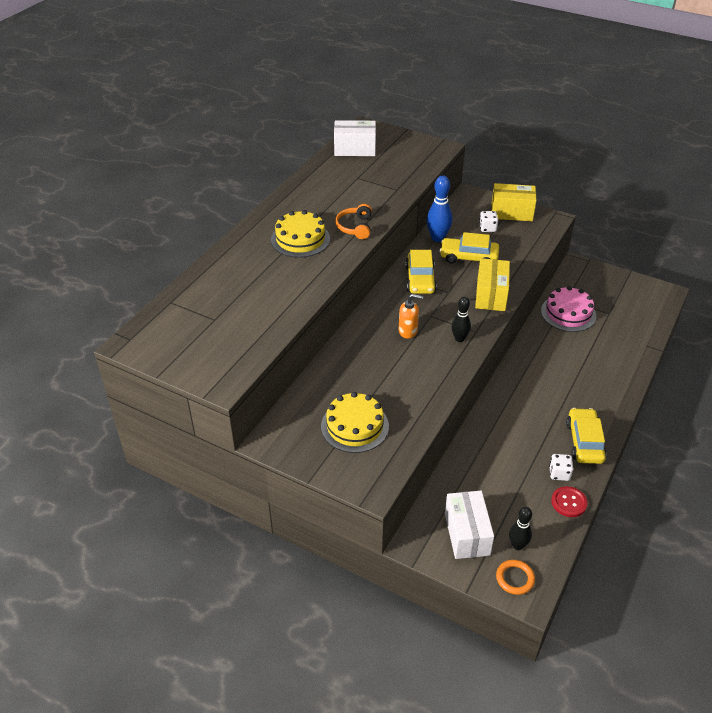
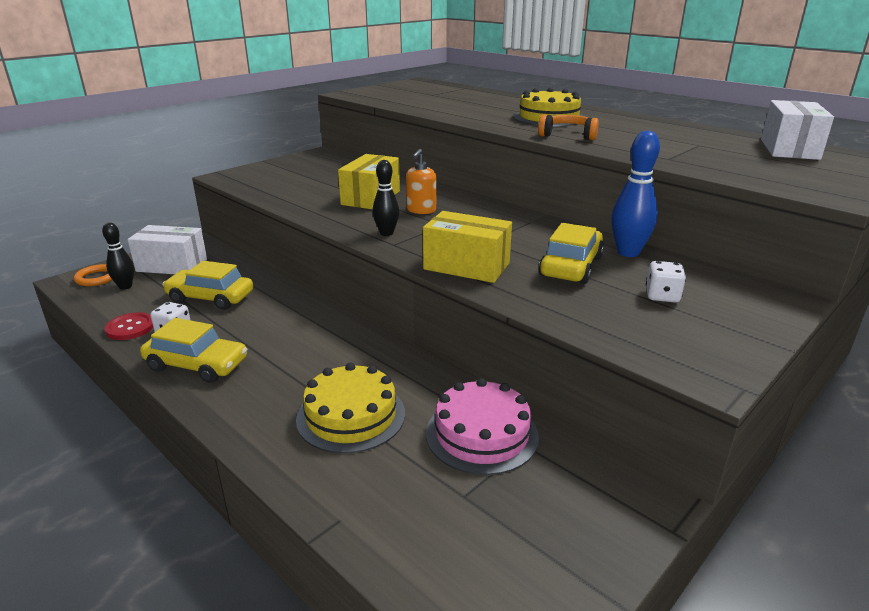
camera: 105 degrees right, 15 degrees down
(354, 426) = (303, 177): yellow cake -> yellow cake (351, 416)
(420, 279) = (523, 229): yellow car -> yellow car (210, 298)
(511, 212) = (727, 331): yellow box -> yellow box (371, 198)

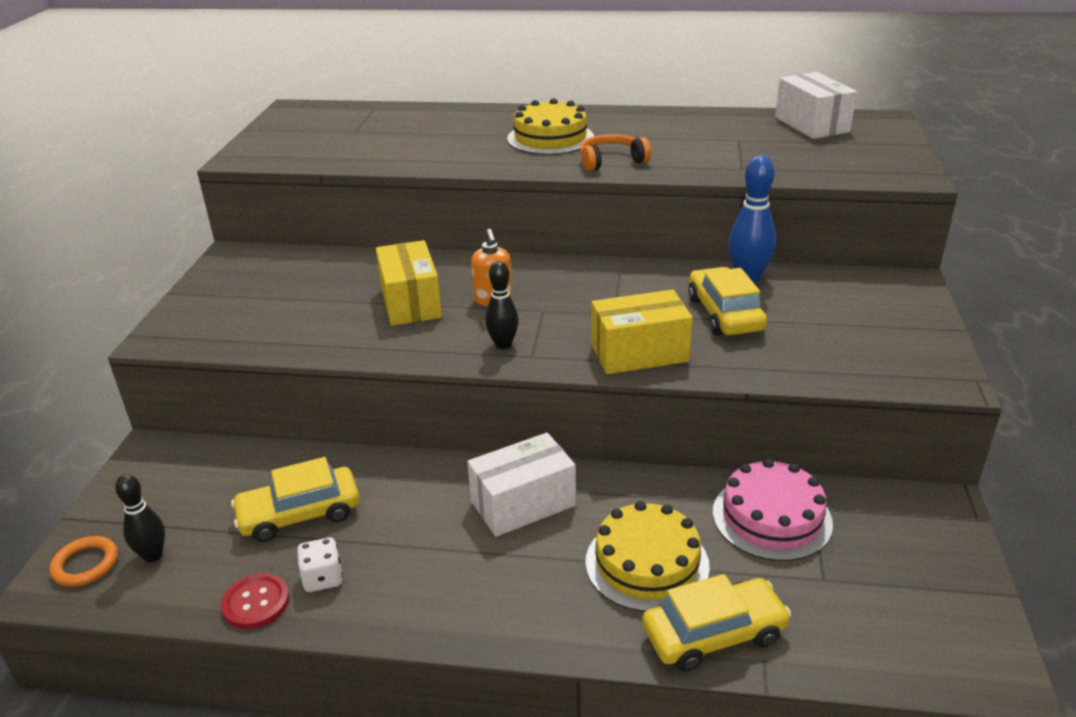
camera: 35 degrees left, 5 degrees up
(172, 265) = (172, 496): white box -> white box (523, 503)
(197, 365) = (414, 600): yellow car -> yellow car (713, 634)
(662, 296) = (829, 316): white dice -> none

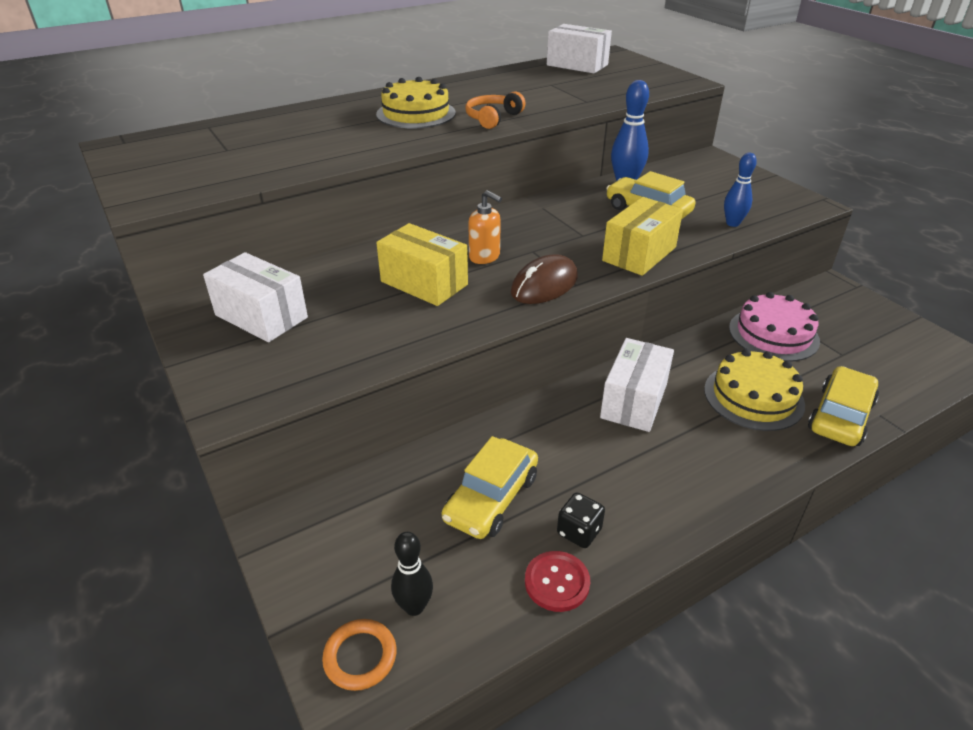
camera: 40 degrees left, 5 degrees up
(266, 281) = (261, 316): none -> white box
(323, 578) = (579, 532): white dice -> black dice
(503, 345) = (544, 285): black bowling pin -> brown mouse
(800, 363) = (732, 223): none -> blue bowling pin

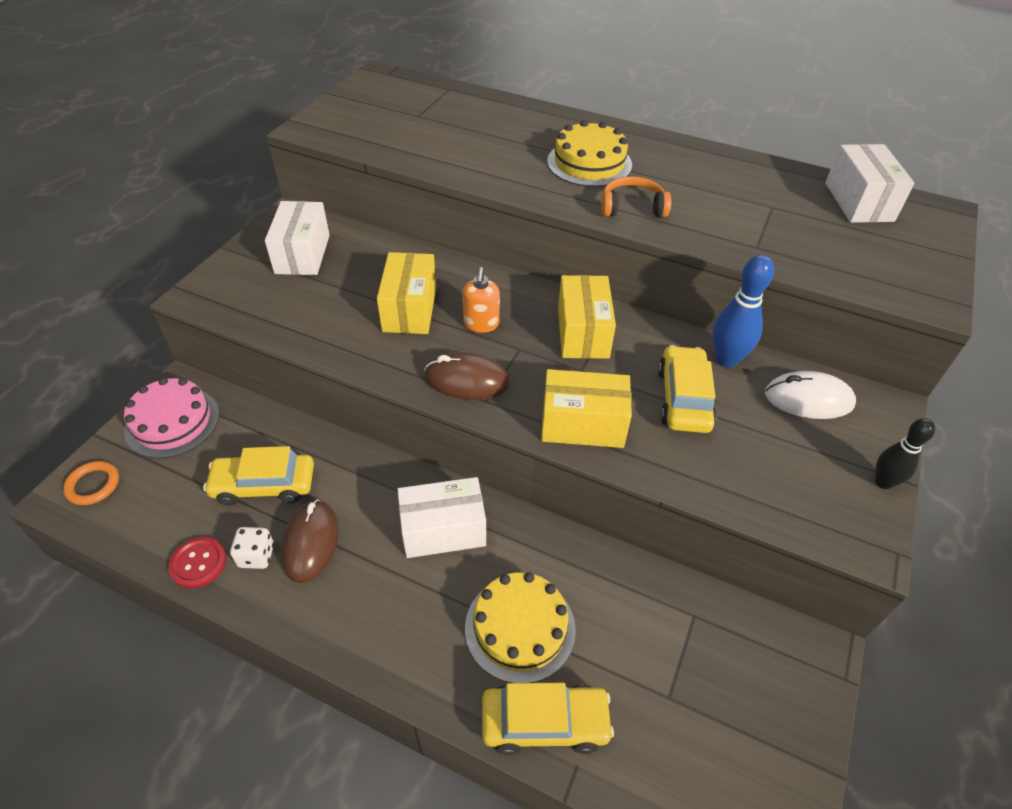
camera: 55 degrees right, 10 degrees up
(414, 606) = (143, 492): black bowling pin -> black bowling pin (883, 482)
(544, 220) = (583, 333): none -> yellow box
(579, 532) = (256, 556): black dice -> white dice
(589, 487) = (310, 542): none -> brown mouse
(685, 174) = (808, 399): none -> white mouse
(732, 223) = (728, 480): blue bowling pin -> none
(773, 334) = (651, 614): pink cake -> pink cake (172, 422)

